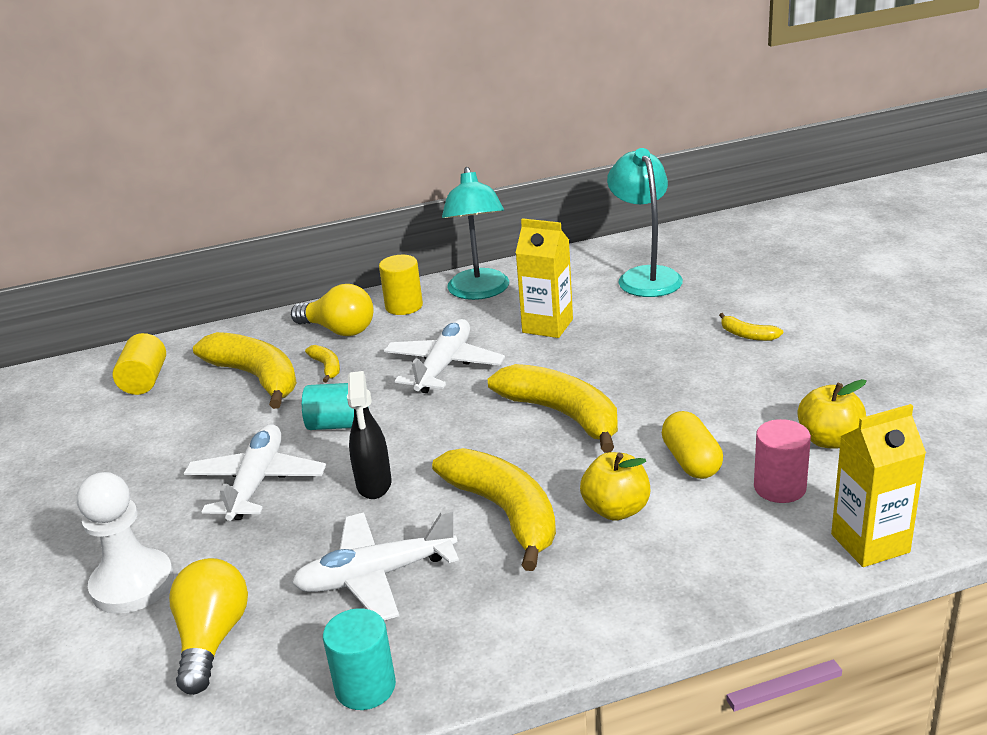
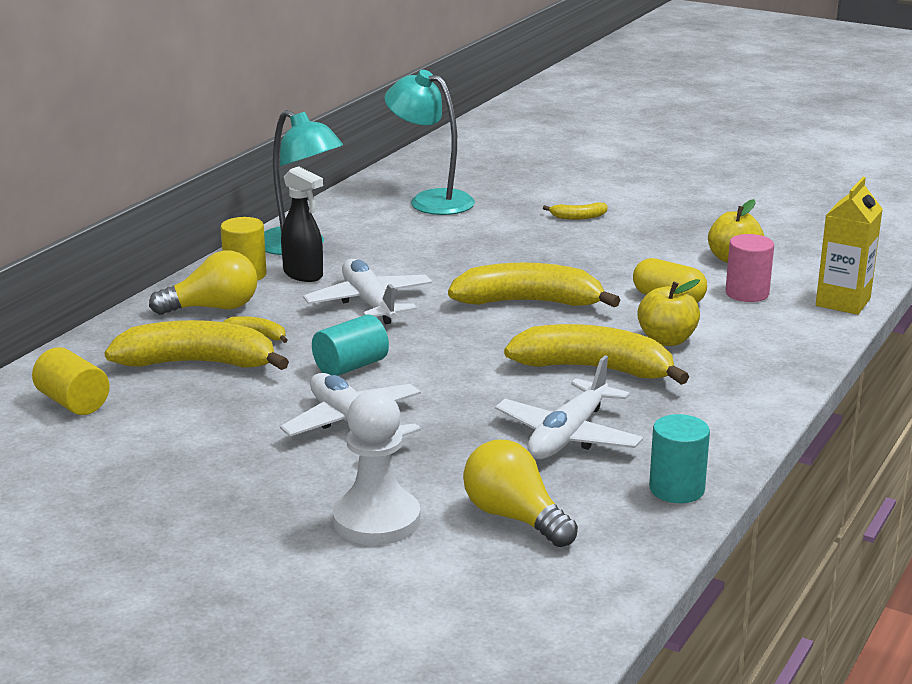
camera: 45 degrees left, 5 degrees down
(374, 485) = (460, 390): black spray bottle -> black spray bottle (303, 275)
(547, 326) = (409, 253): yellow carton -> none

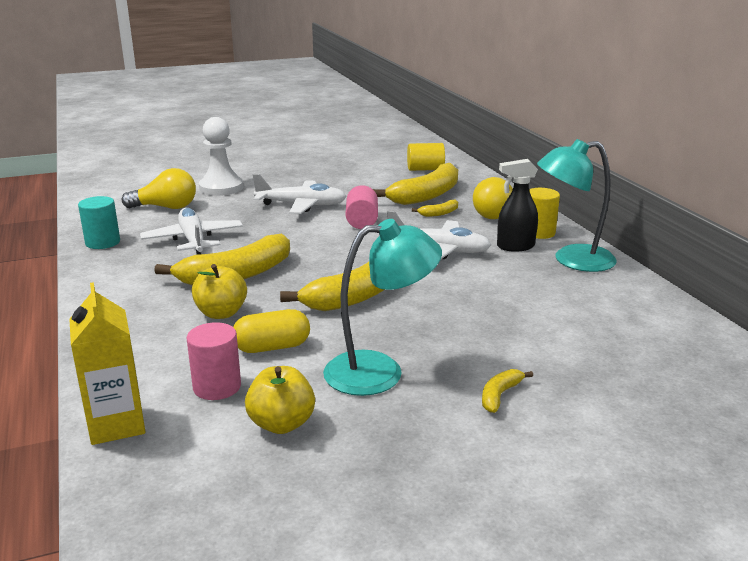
camera: 130 degrees right, 0 degrees up
(351, 366) = (362, 221): turquoise cylinder -> pink cylinder
(430, 200) = (631, 341): turquoise lamp -> turquoise lamp (380, 371)

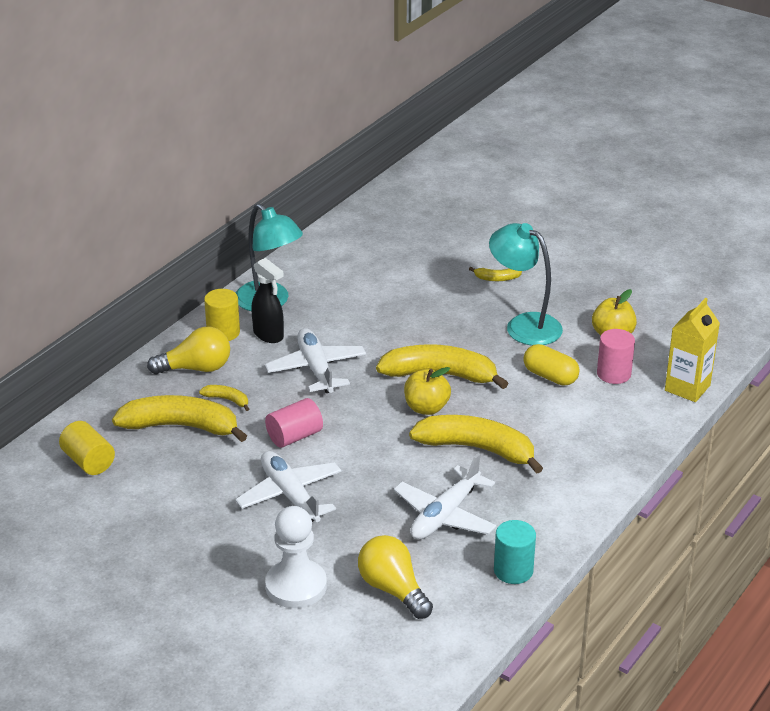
camera: 125 degrees left, 10 degrees up
(221, 313) = (539, 421): yellow apple -> yellow apple (426, 408)

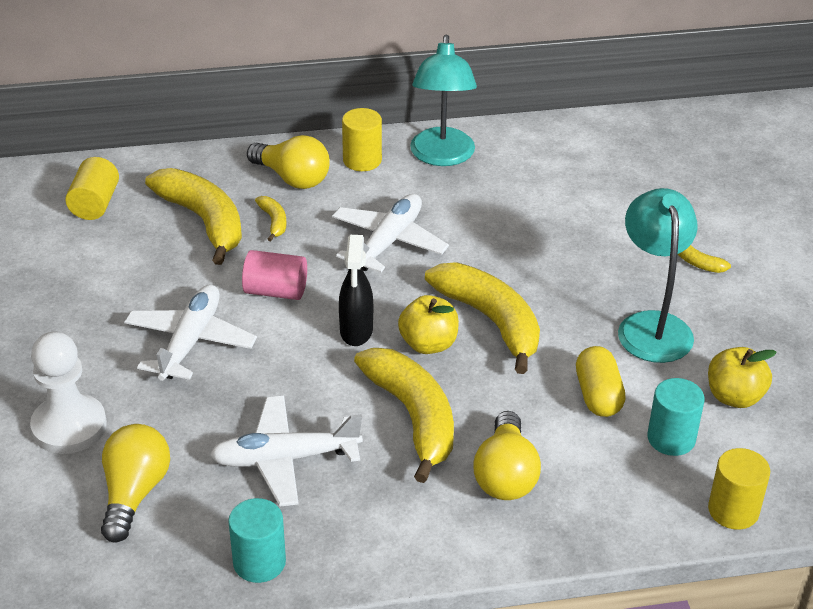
camera: 45 degrees right, 5 degrees up
(268, 335) = (396, 186): black spray bottle -> black spray bottle (356, 332)
(565, 444) = (505, 475): none -> yellow light bulb
(613, 374) = (671, 438): pink cylinder -> turquoise cylinder
(687, 388) = (733, 510): yellow carton -> yellow cylinder

